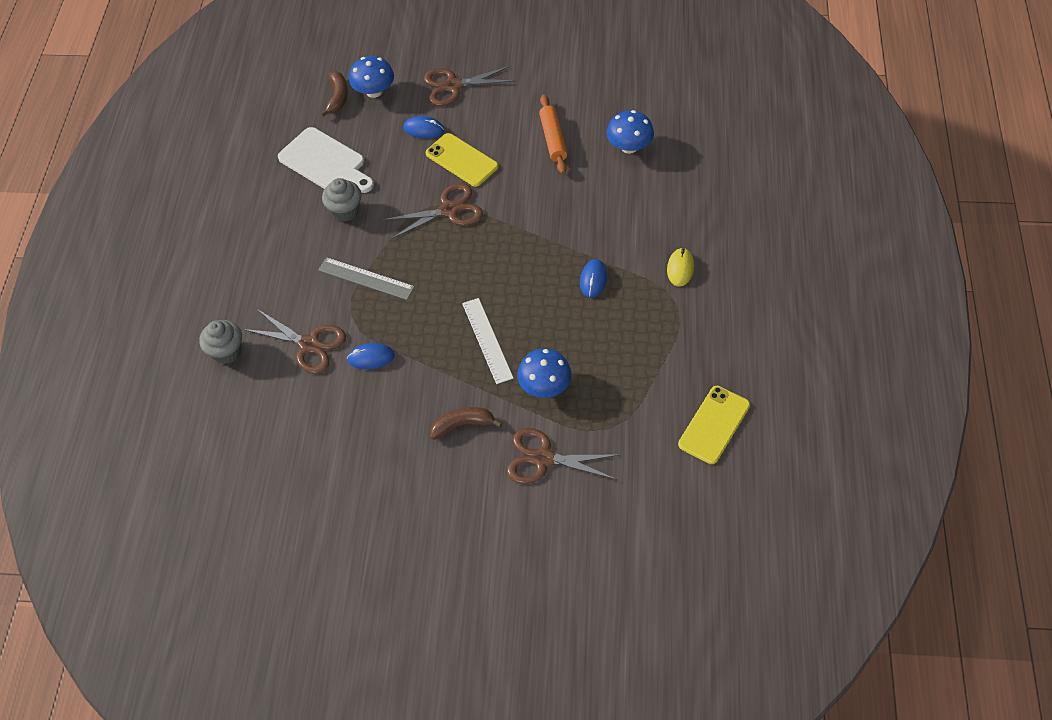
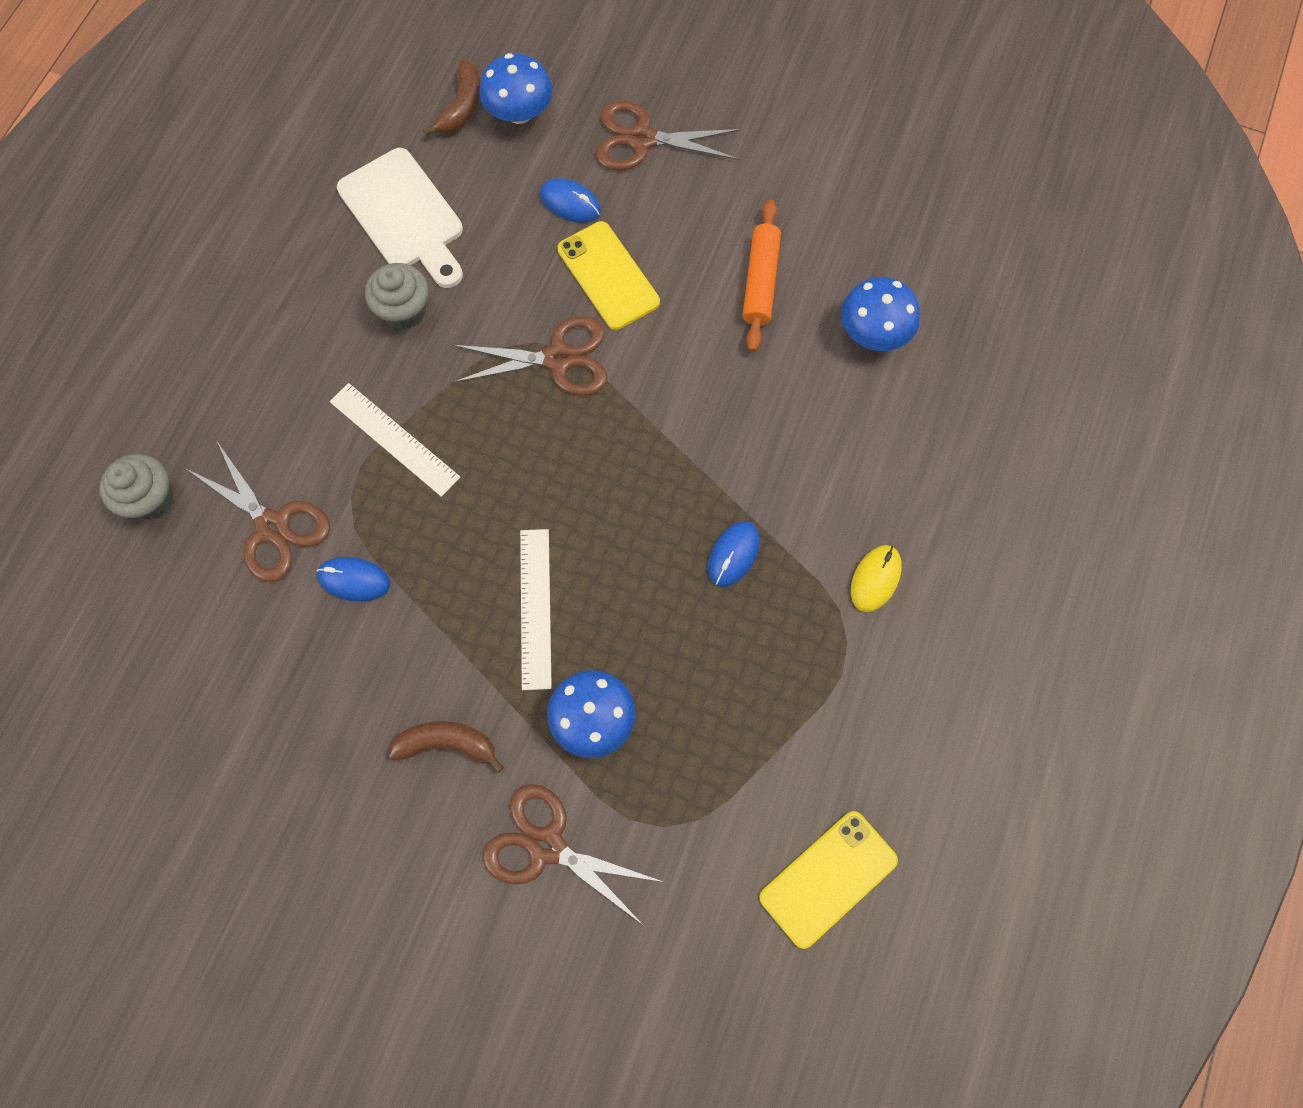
camera: 15 degrees right, 15 degrees up
(366, 278) = (394, 439): grey ruler -> white ruler

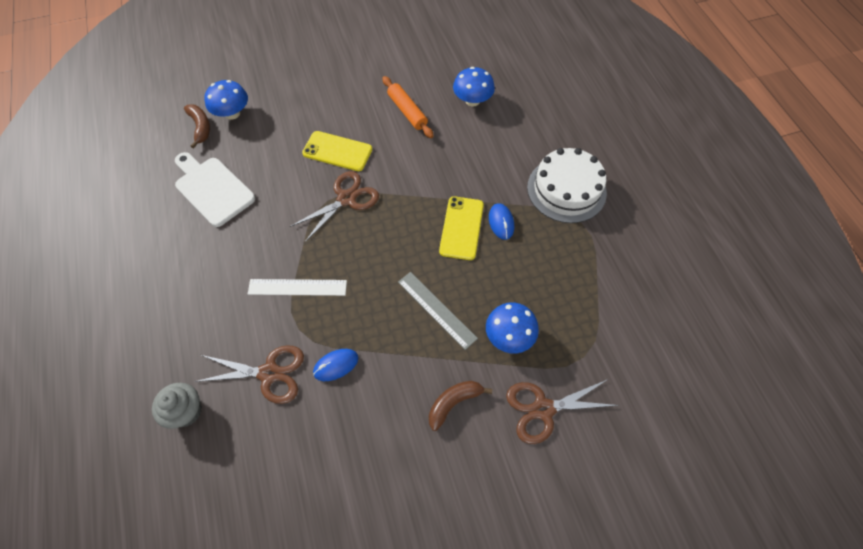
camera: 40 degrees left, 10 degrees down
(404, 215) = (212, 189): white cutting board -> white cutting board turned 150 degrees counterclockwise
(404, 310) = (250, 228): grey cupcake -> none
(535, 608) = (436, 309): white ruler -> grey ruler
(570, 203) = (291, 134): blue mouse -> none
(642, 139) = (301, 90): brown scissors -> none
(828, 878) = (669, 320): yellow phone -> yellow phone (461, 228)
(875, 579) = (566, 189): yellow mouse -> white cake

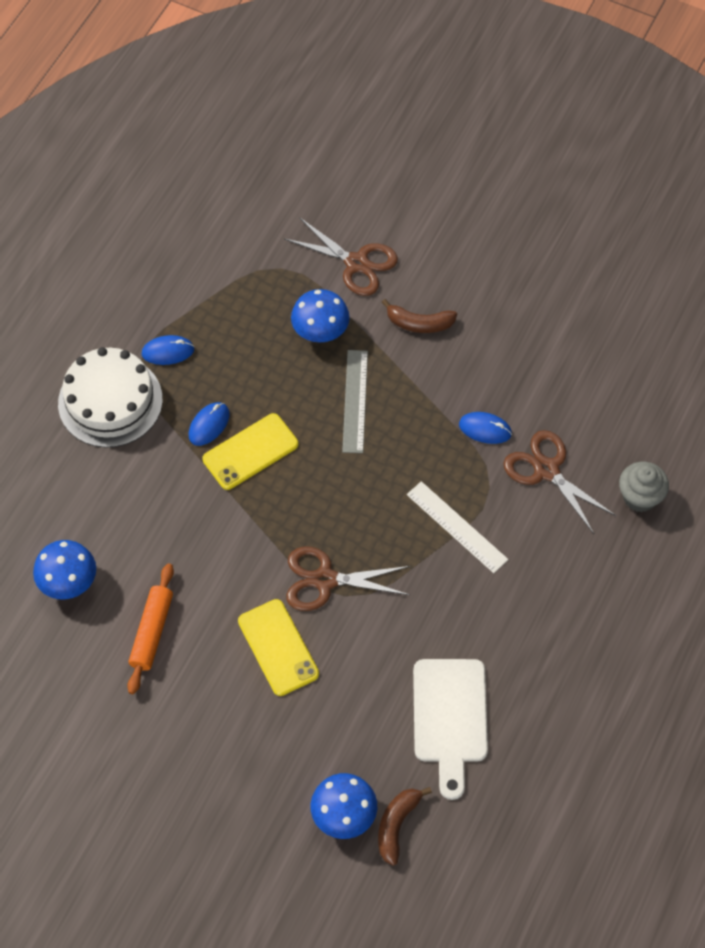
camera: 135 degrees left, 0 degrees up
(575, 241) = (168, 352): none -> blue mouse

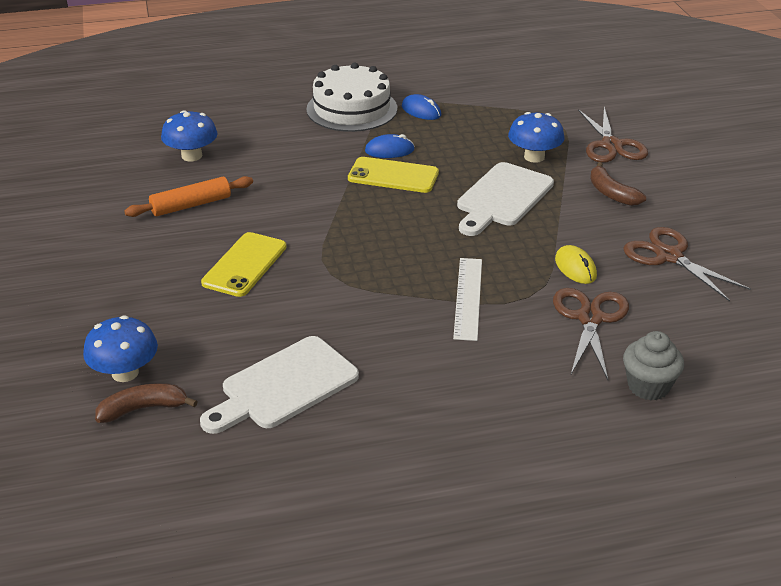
camera: 50 degrees right, 25 degrees down
(325, 580) = (332, 258): brown scissors -> brown scissors (669, 256)
(355, 401) = (502, 198): grey ruler -> white cutting board
(485, 429) = (575, 268): blue mouse -> yellow mouse

